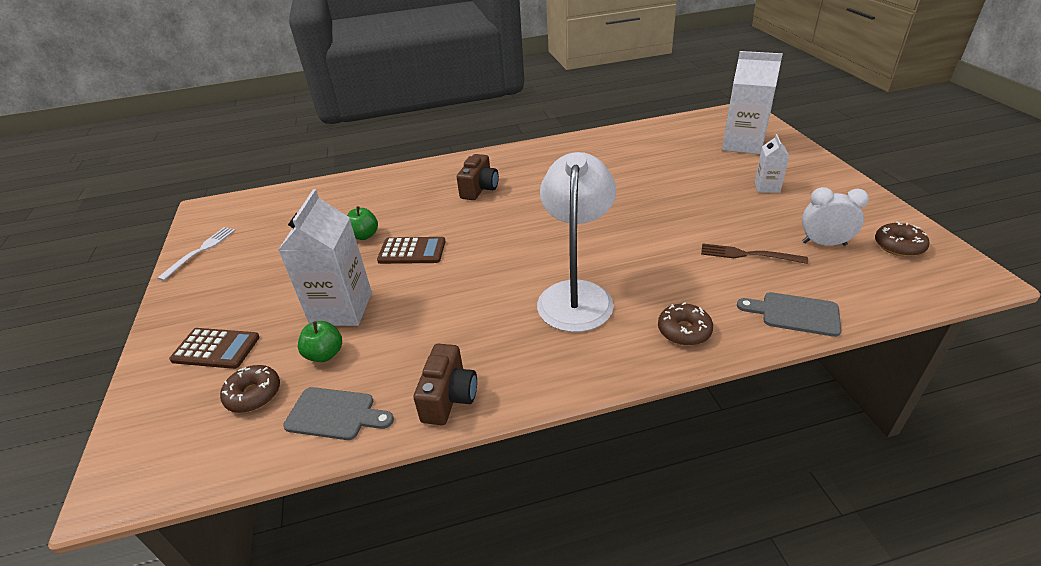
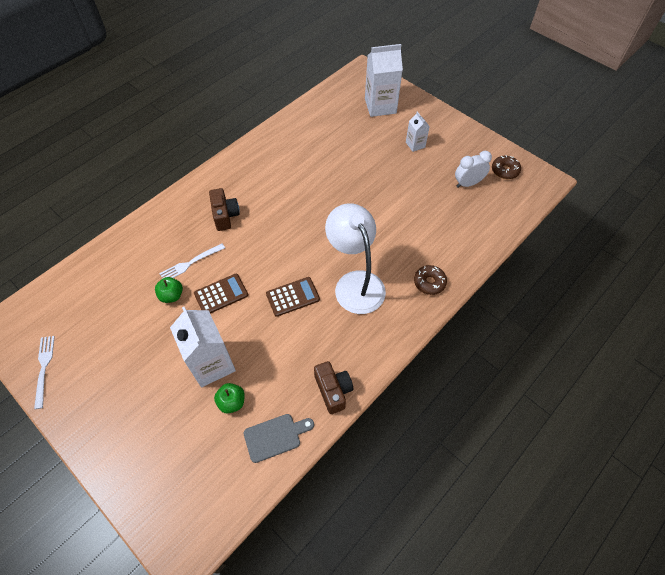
camera: 35 degrees left, 20 degrees up
(216, 349) = (149, 437): brown calculator -> brown calculator (293, 297)
(253, 394) = (211, 453): brown donut -> none
(408, 216) = (190, 263): none -> white fork
(748, 254) = (433, 209): brown fork -> none
(795, 314) = (477, 245): grey cutting board -> none

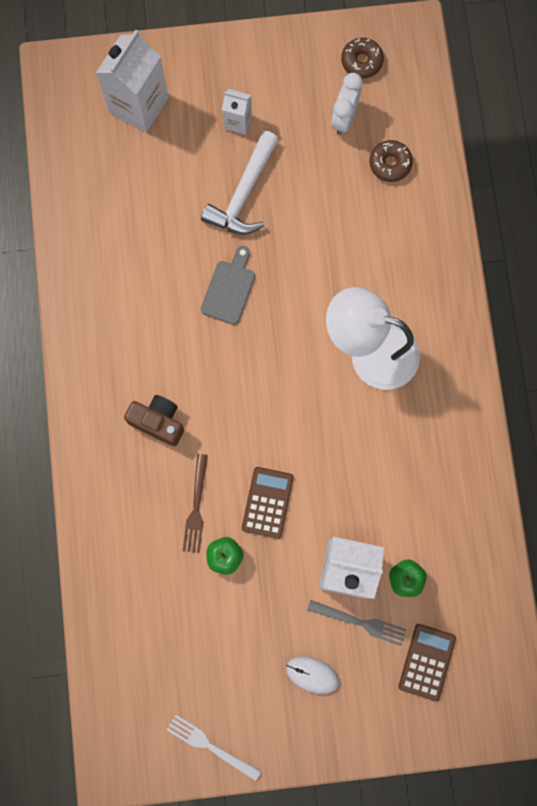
camera: 50 degrees left, 20 degrees up
(128, 392) = (312, 674): none -> white mouse
(183, 396) = (360, 622): none -> grey fork
(190, 263) = (196, 507): white fork -> brown fork
(275, 436) = (474, 562): grey cutting board -> grey cutting board (229, 289)
(293, 297) = (333, 430): brown calculator -> brown calculator (426, 662)
(333, 390) = (471, 472): brown camera -> none
(382, 170) = (243, 194): none -> white hammer
(429, 282) = (432, 277): brown donut -> brown donut (390, 164)

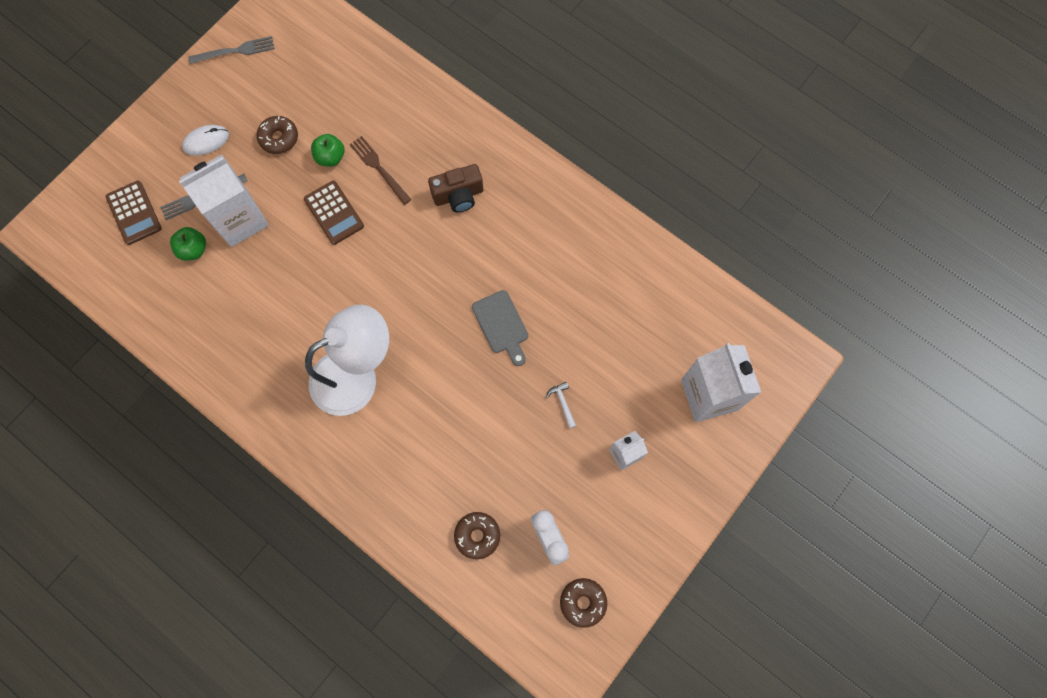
camera: 135 degrees right, 5 degrees down
(210, 746) = (235, 51): white fork -> grey fork
(243, 194) = (562, 403): white hammer -> white hammer, size x0.41
(250, 617) = (279, 138): none -> brown donut

